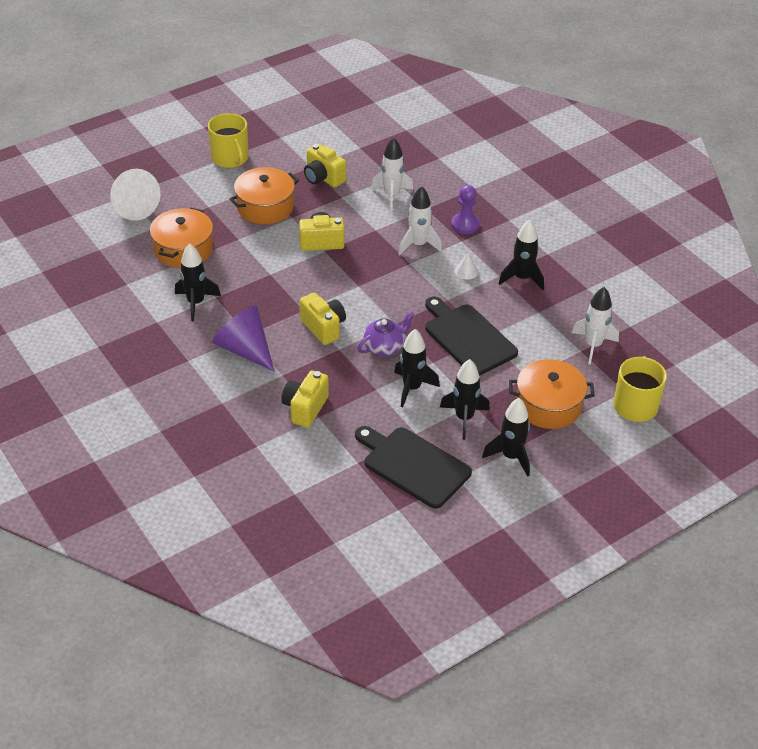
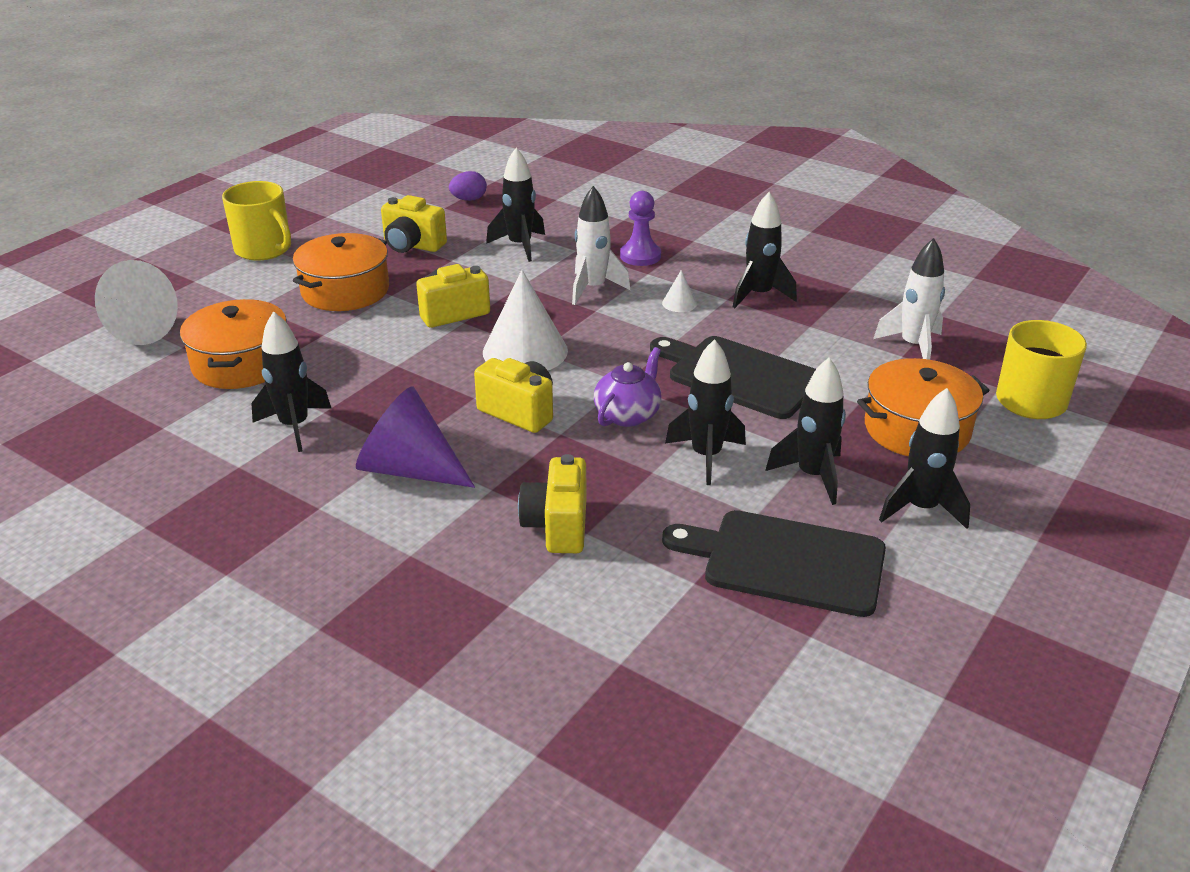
camera: 20 degrees left, 10 degrees down
(350, 284) = (525, 351): none -> white cone
(379, 144) = (469, 199): none -> purple egg
(391, 196) = (520, 246): white rocket -> black rocket

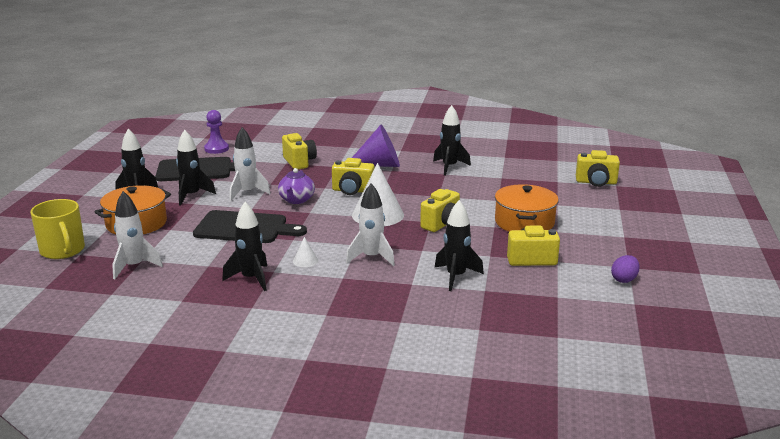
camera: 155 degrees right, 10 degrees down
(134, 329) = (596, 182): white cone -> yellow camera
(241, 364) = (515, 181): orange pot -> none
(264, 249) = (619, 234): yellow mug -> none
(469, 199) = (549, 309): purple egg -> purple egg (624, 279)
(640, 256) = (358, 290): purple pawn -> purple pawn (216, 149)
(706, 456) = (247, 193): black rocket -> white rocket

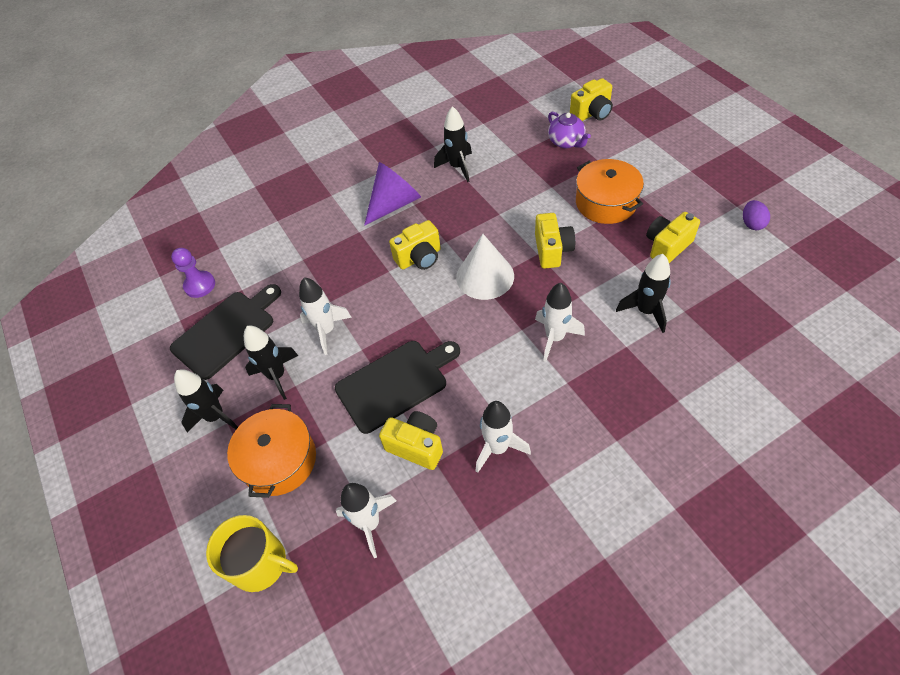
camera: 35 degrees left, 30 degrees up
(251, 279) = (497, 448): black rocket -> white rocket
(296, 200) = (387, 307): purple teapot -> purple teapot (566, 142)
(299, 162) = (314, 249): yellow camera -> yellow camera (416, 446)
(305, 261) = (509, 386): white cone -> none

